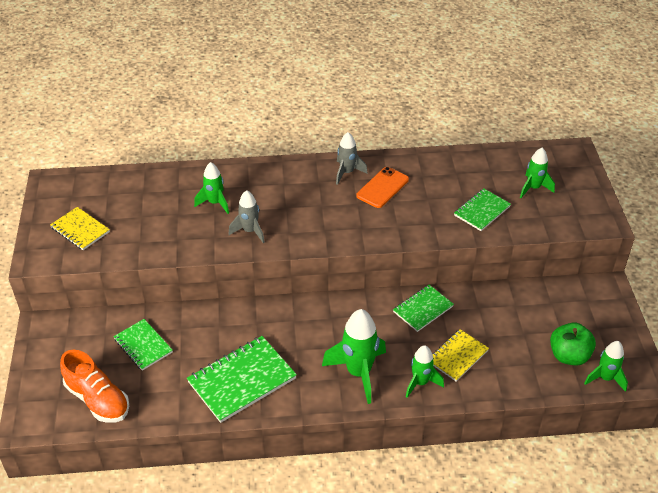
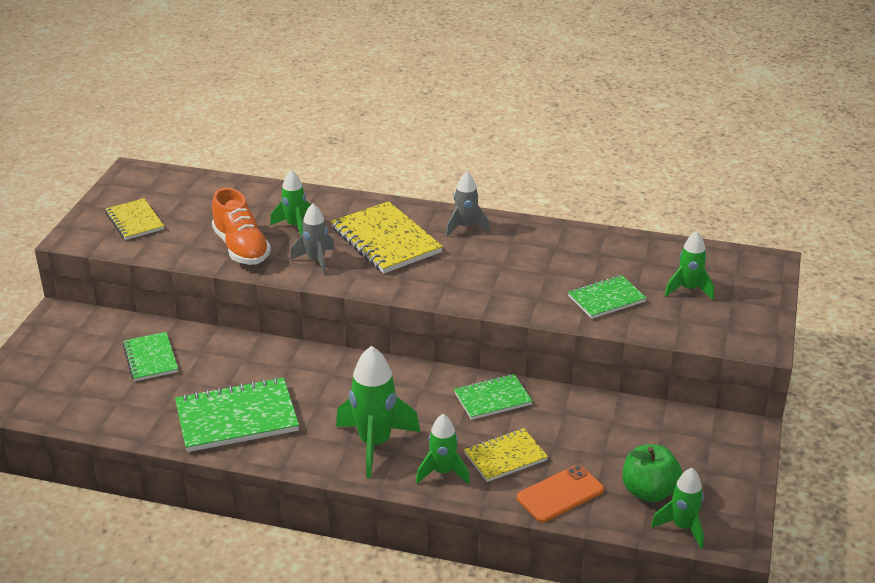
camera: 20 degrees right, 10 degrees down
(98, 399) = (71, 397): orange shoe -> orange shoe (241, 248)
(293, 199) = (386, 240): none -> yellow notebook
(382, 187) = (498, 251): orange phone -> orange phone (560, 494)

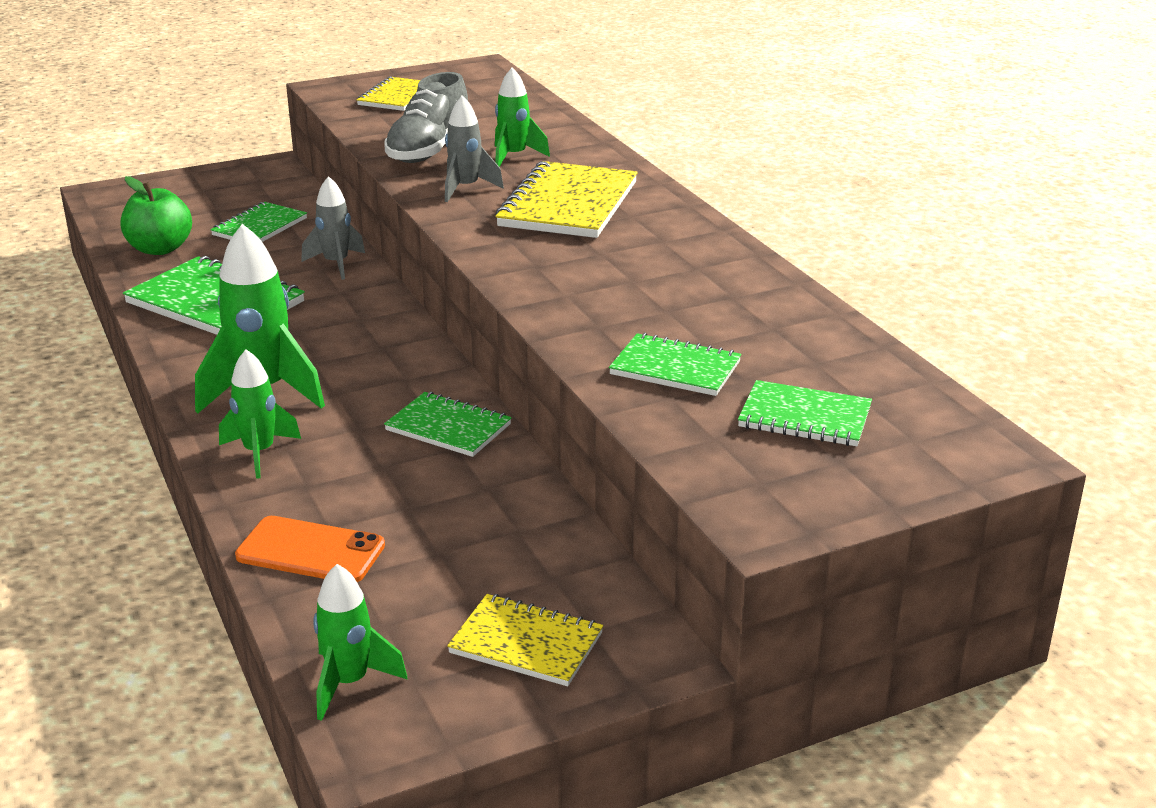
camera: 50 degrees right, 5 degrees down
(241, 248) = (429, 150): orange shoe -> grey shoe
(465, 228) = (675, 233): grey rocket -> grey rocket (336, 264)
(505, 457) = (341, 482): yellow notebook -> yellow notebook (526, 643)
(649, 491) = (398, 621): green apple -> green apple (160, 249)
(688, 289) = (804, 417): green rocket -> green notebook

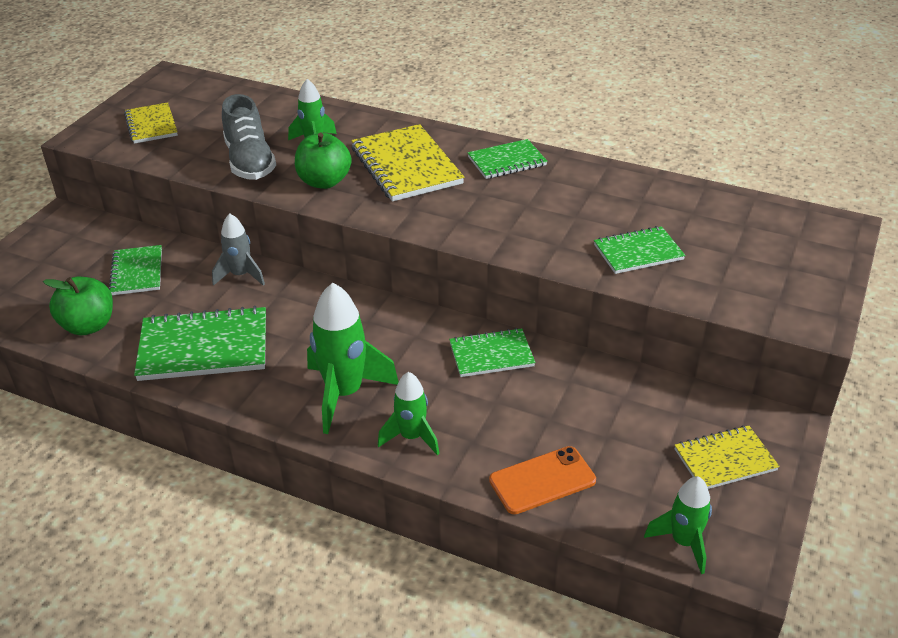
camera: 40 degrees left, 10 degrees up
(466, 188) = (324, 181): grey rocket -> green apple
(804, 417) = (738, 250): green notebook -> green notebook (507, 161)

